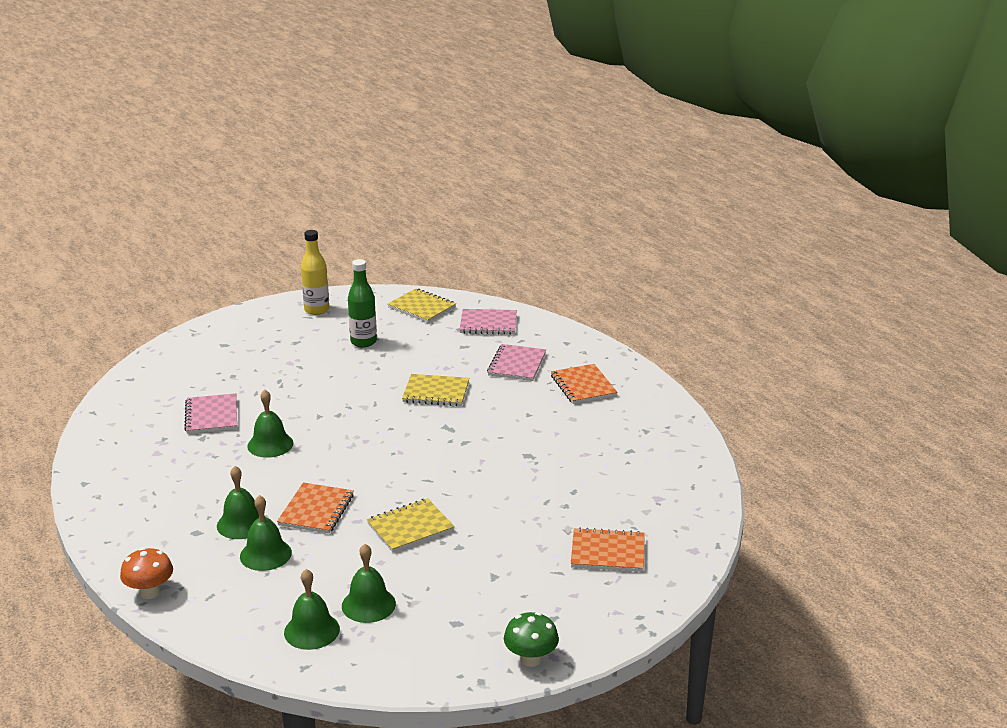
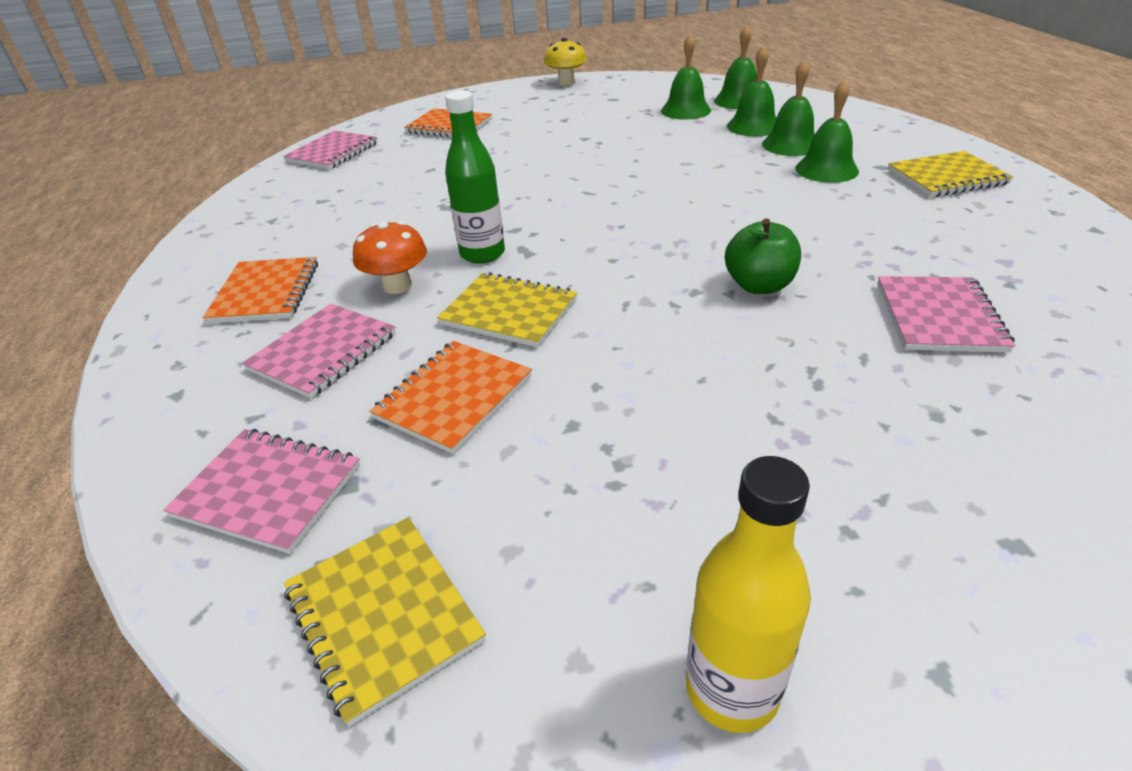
camera: 160 degrees left, 10 degrees up
(150, 592) = (908, 128): orange mushroom -> orange mushroom (397, 286)
(270, 444) = (810, 254): green bell -> green bell (753, 126)
(302, 421) = (759, 285): none -> green apple
(316, 510) = (734, 175): orange notebook -> orange notebook (454, 397)
(363, 342) = (606, 478): green bottle -> green bottle (482, 254)
(410, 527) = (627, 154): yellow notebook -> yellow notebook (947, 177)
(530, 659) = (566, 82): green mushroom -> yellow mushroom
(684, 502) = (333, 152): none -> pink notebook

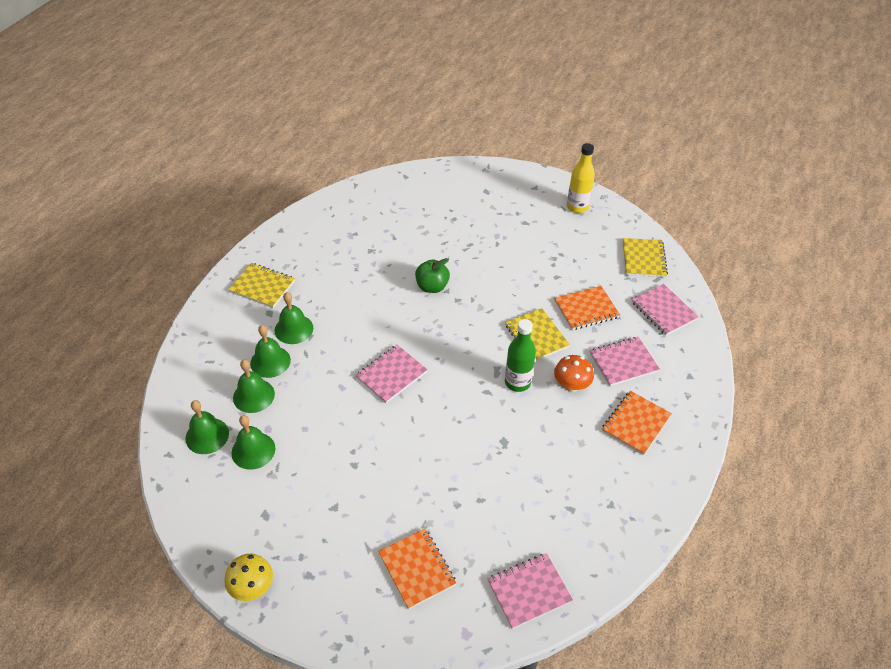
camera: 145 degrees left, 10 degrees up
(939, 317) = (399, 239): pink notebook -> pink notebook (391, 375)

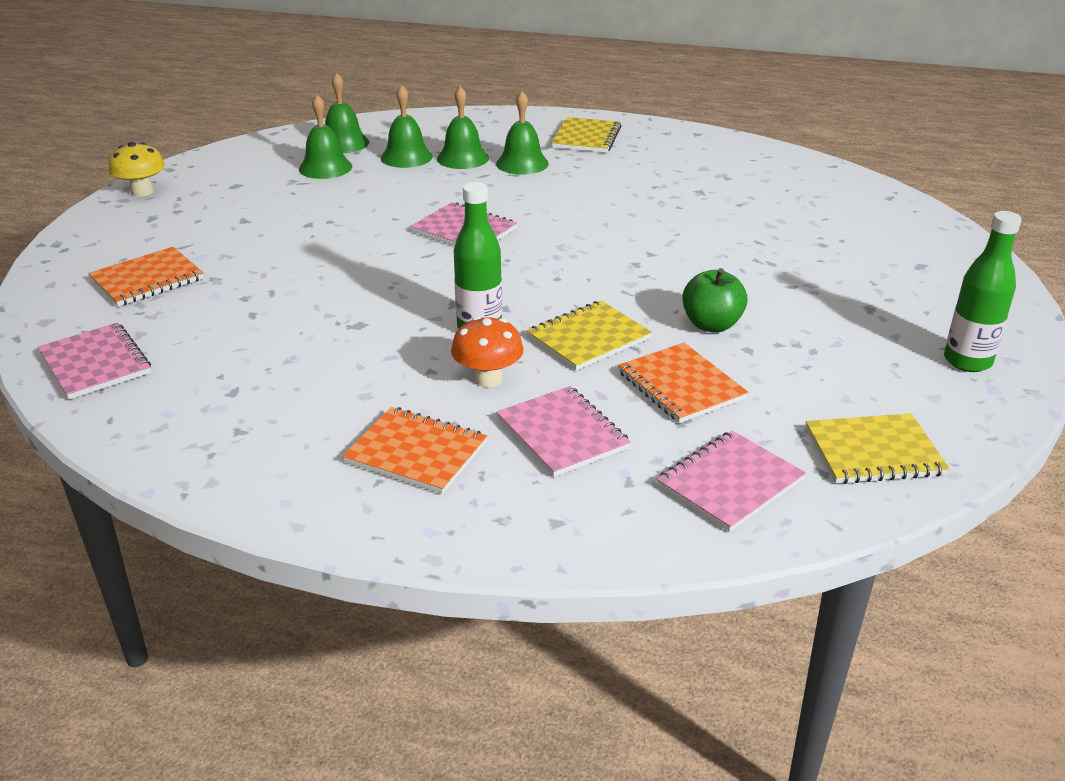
camera: 80 degrees right, 15 degrees down
(432, 286) = (652, 241): green apple -> green apple (711, 325)
(577, 207) = (967, 361): yellow bottle -> green bottle

